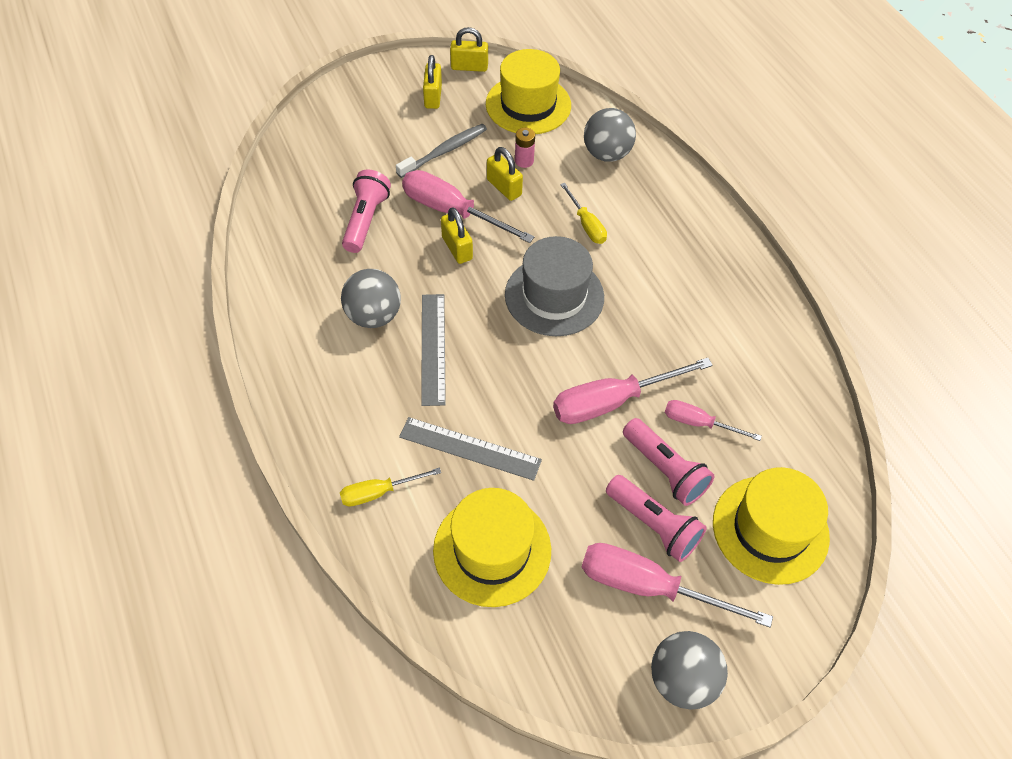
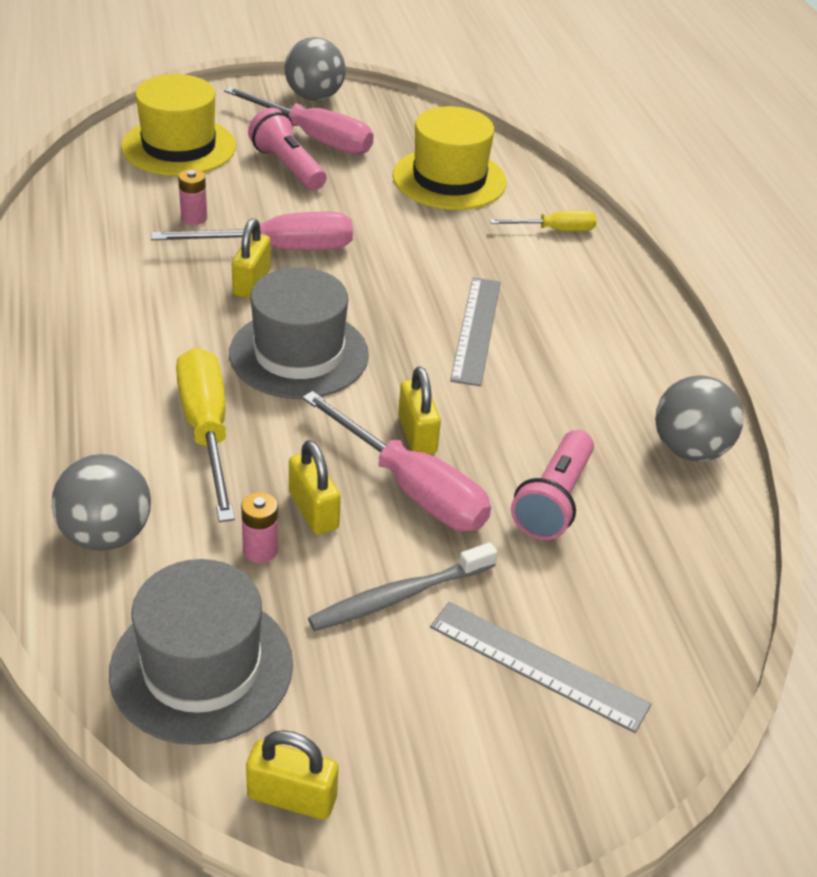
camera: 170 degrees left, 15 degrees down
(374, 316) = (549, 375): grey ball -> grey ball (689, 449)
(433, 97) = (394, 727): yellow padlock -> yellow padlock (252, 282)
(469, 449) = (453, 242): grey ruler -> grey ruler (538, 665)
(528, 105) = (201, 667): yellow hat -> grey hat
(586, 224) = (207, 430): yellow screwdriver -> yellow screwdriver, size x1.76
(665, 469) = (254, 195): pink flashlight -> none
(698, 423) = (194, 218): pink screwdriver -> pink battery

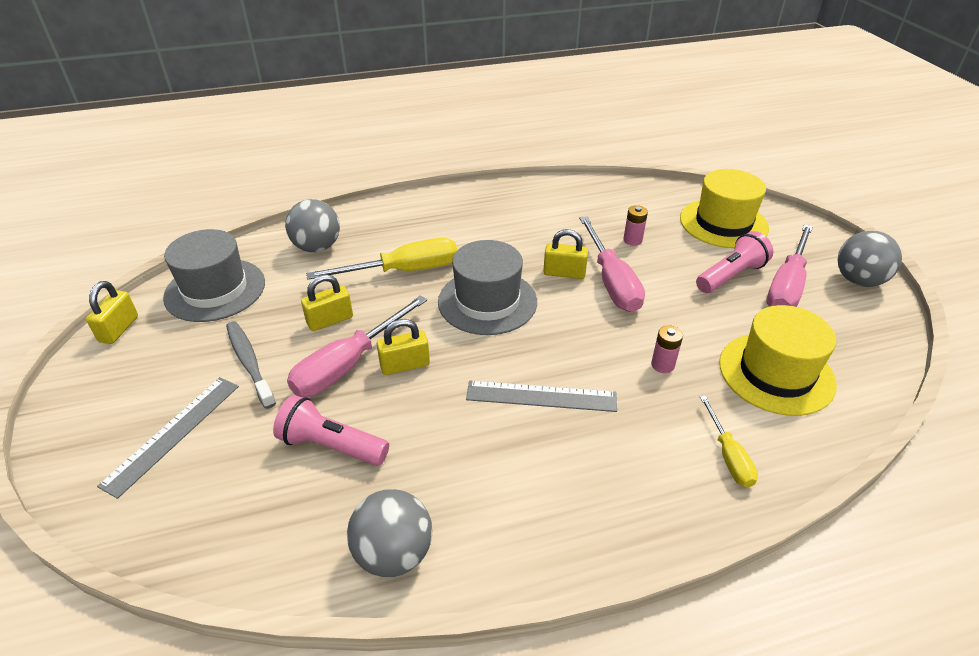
camera: 90 degrees right, 0 degrees up
(260, 550) = (298, 302): pink battery -> pink battery (662, 365)

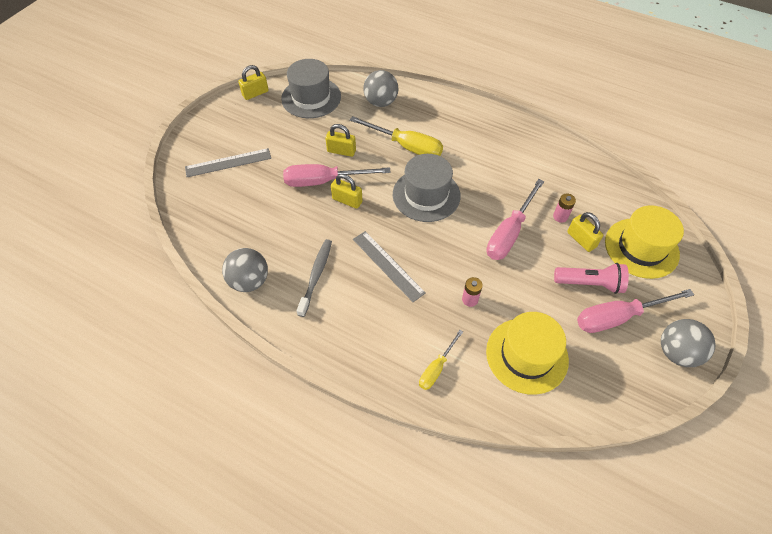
camera: 45 degrees right, 15 degrees up
(249, 363) = (286, 149): grey toothbrush -> grey toothbrush (316, 276)
(331, 446) = (276, 216): pink flashlight -> none
(564, 273) = (489, 208): yellow padlock -> yellow padlock (581, 240)

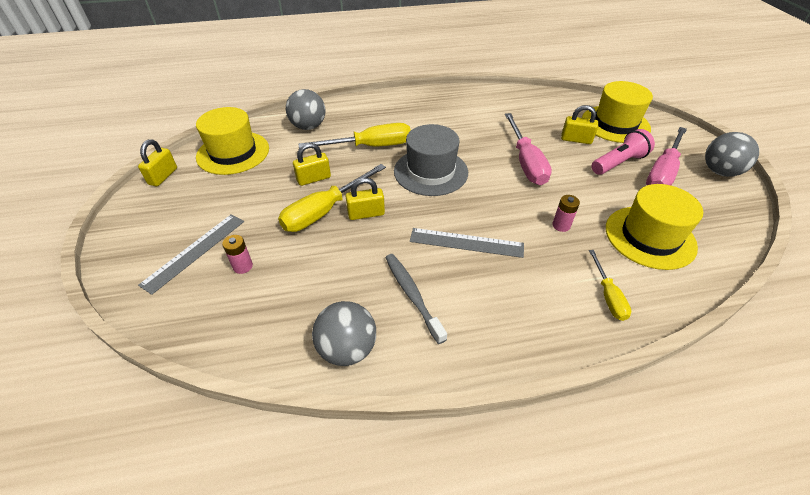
camera: 40 degrees left, 10 degrees down
(311, 97) = (233, 153): grey hat -> yellow hat
(324, 181) = (324, 211): pink screwdriver -> yellow screwdriver
(560, 216) = (544, 133): pink battery -> pink battery (243, 266)

